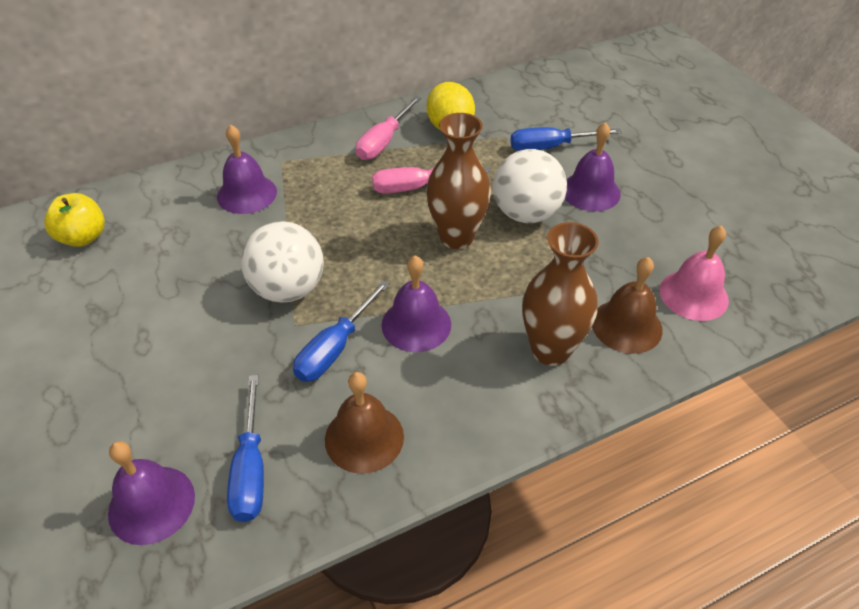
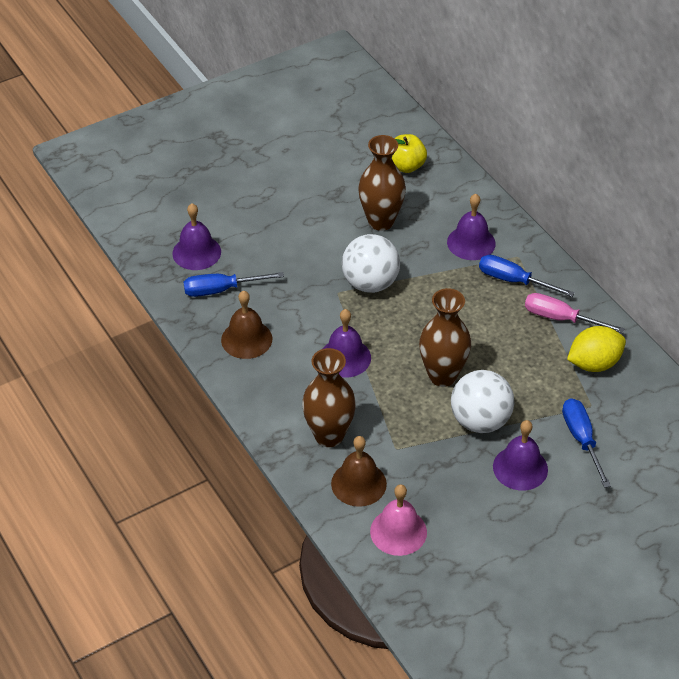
camera: 85 degrees right, 0 degrees up
(176, 270) = (381, 221): none -> brown vase
(335, 348) = (318, 316): blue screwdriver -> blue screwdriver (513, 281)
(416, 187) = (500, 346): pink screwdriver -> none

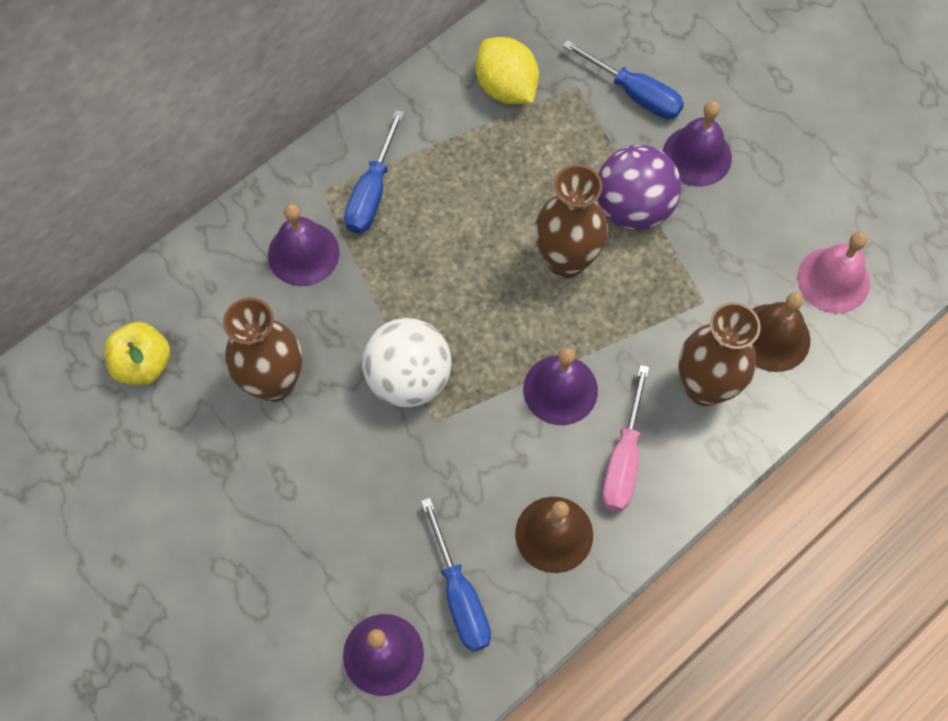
camera: 100 degrees left, 20 degrees up
(480, 421) = (633, 207): white ball -> purple ball
(560, 318) = (434, 130): pink screwdriver -> pink screwdriver (623, 459)
(581, 439) = (635, 93): blue screwdriver -> blue screwdriver turned 120 degrees counterclockwise

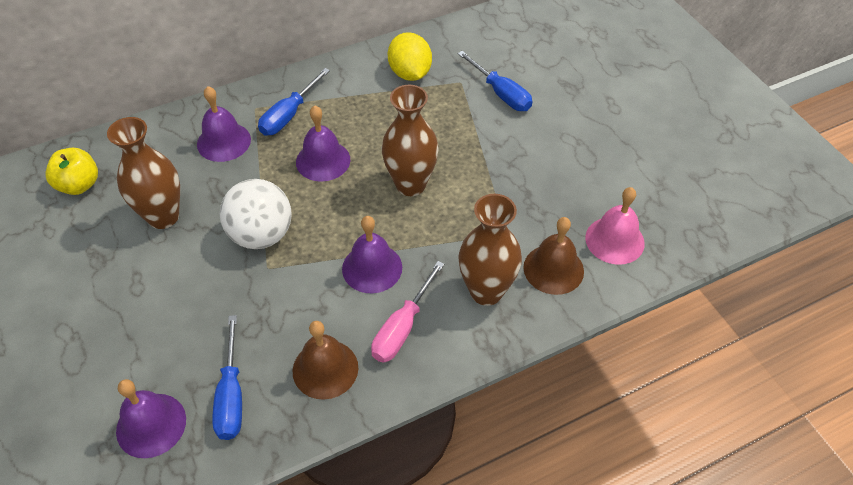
camera: 15 degrees right, 15 degrees down
(633, 207) = (474, 161): purple ball -> none
(697, 156) = (533, 139): purple bell -> purple bell (323, 160)

